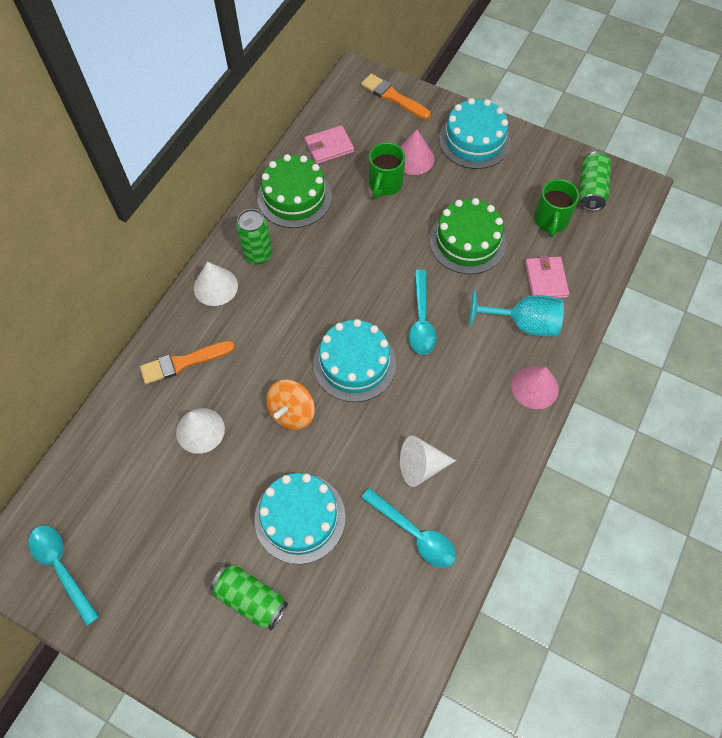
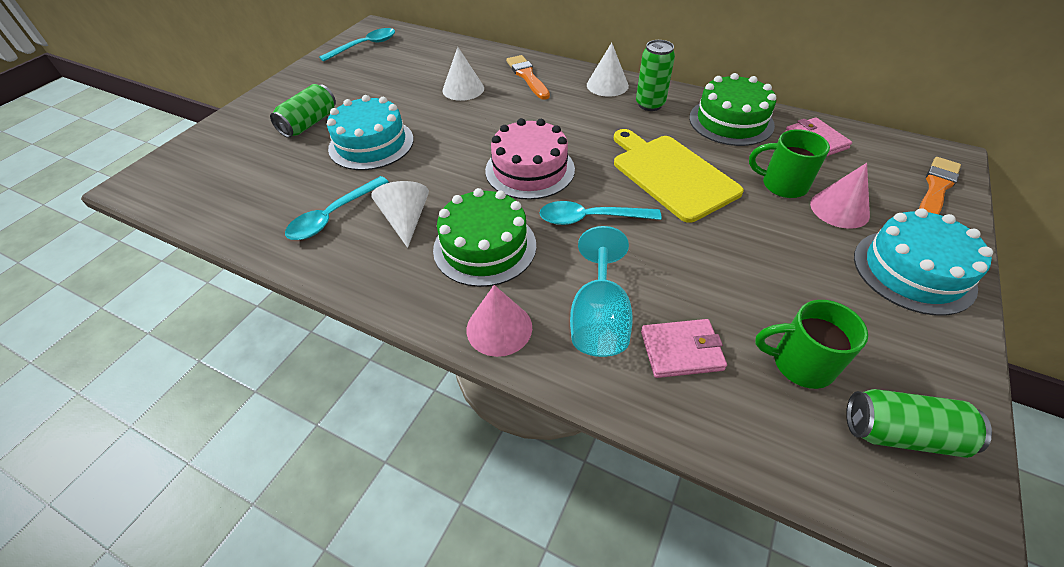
camera: 90 degrees right, 15 degrees down
(292, 412) = (476, 134): orange spinning top -> none
(354, 363) = (530, 170): turquoise cake -> pink cake
(368, 255) = (671, 174): none -> yellow cutting board
(467, 241) = (722, 261): green cake -> green cake (485, 247)

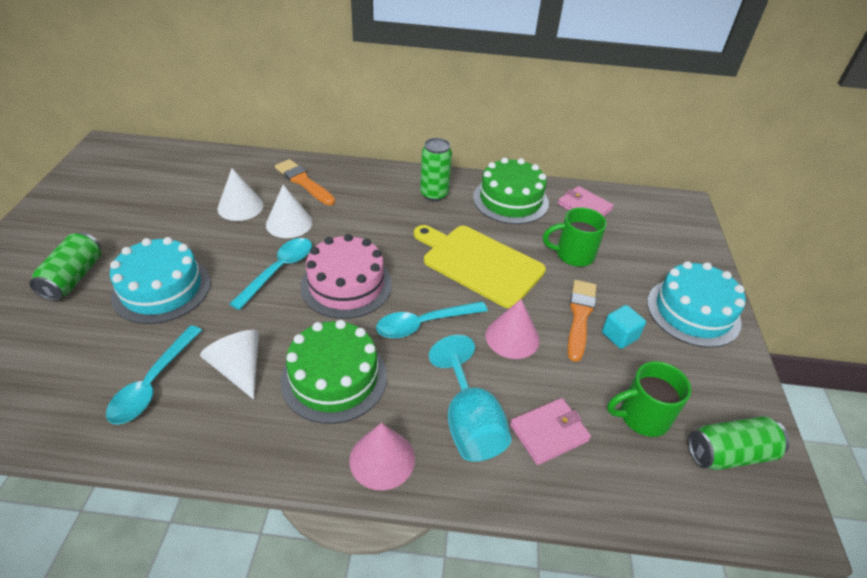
camera: 25 degrees left, 5 degrees down
(365, 46) = (102, 171): turquoise spoon -> turquoise spoon (279, 270)
(607, 85) = (387, 180): white cone -> white cone (289, 223)
(806, 275) = (619, 336): none -> turquoise cube
(839, 209) = (623, 268): pink cone -> pink cone (512, 337)
(936, 188) = (685, 234): orange brush -> orange brush (580, 316)

